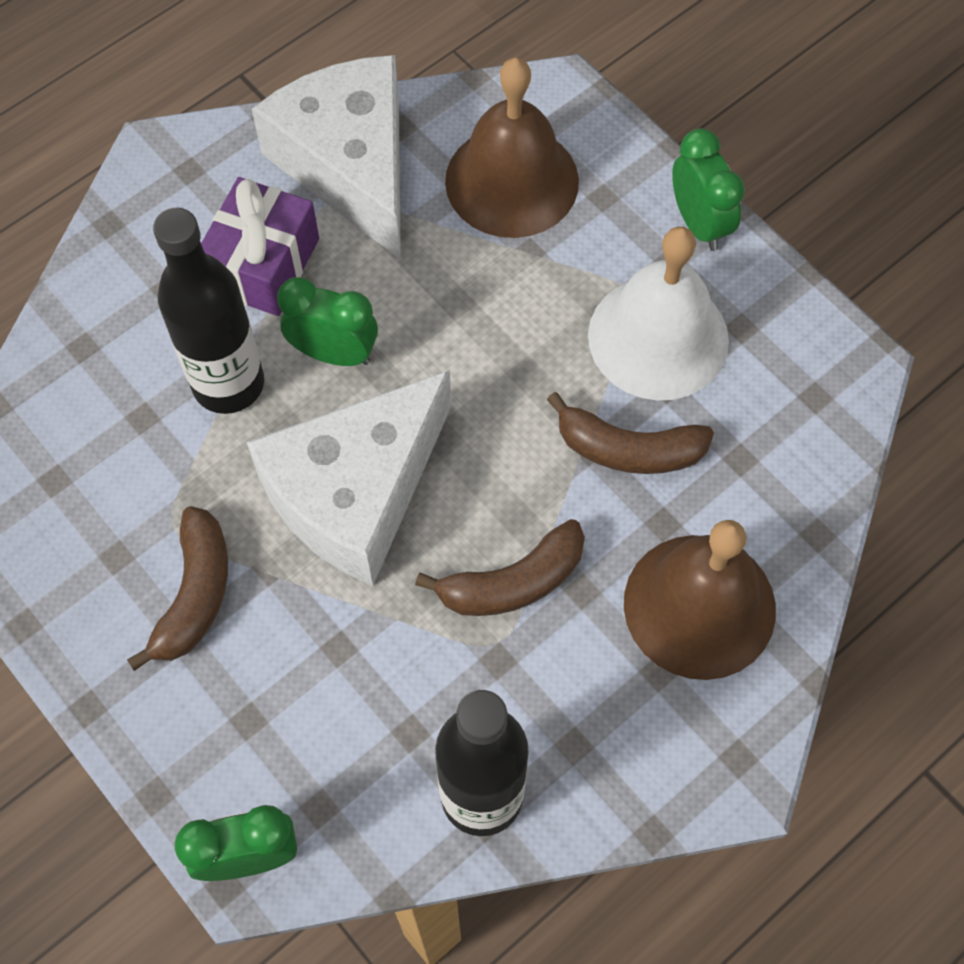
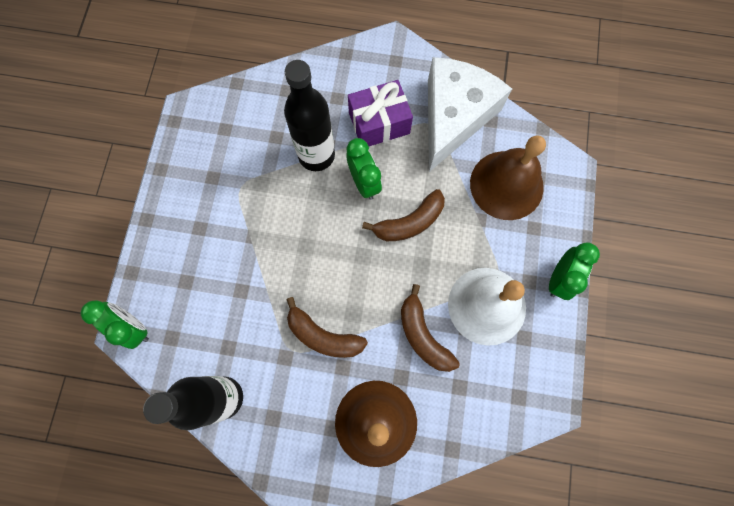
camera: 50 degrees right, 10 degrees up
(195, 594) = (220, 219): brown banana -> brown banana (409, 223)
(356, 492) = (311, 242): white cheese -> none

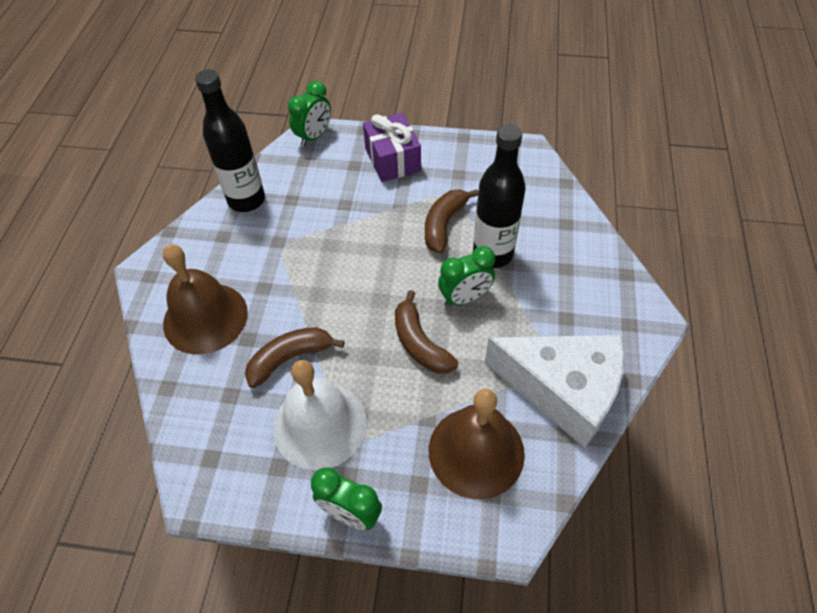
camera: 90 degrees right, 20 degrees down
(323, 336) = (296, 270): brown banana -> brown banana (444, 225)
(379, 123) = (541, 310): purple gift -> purple gift (392, 160)

